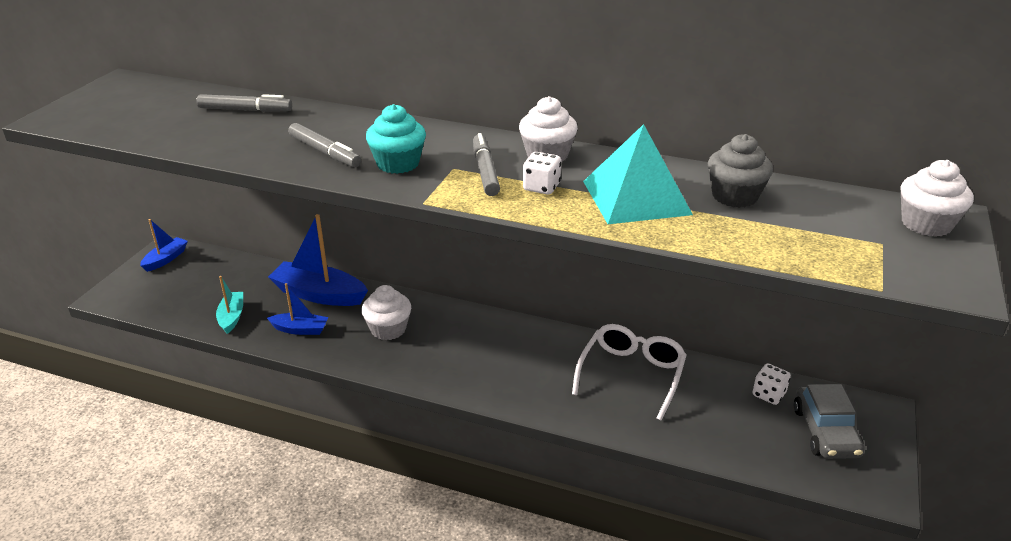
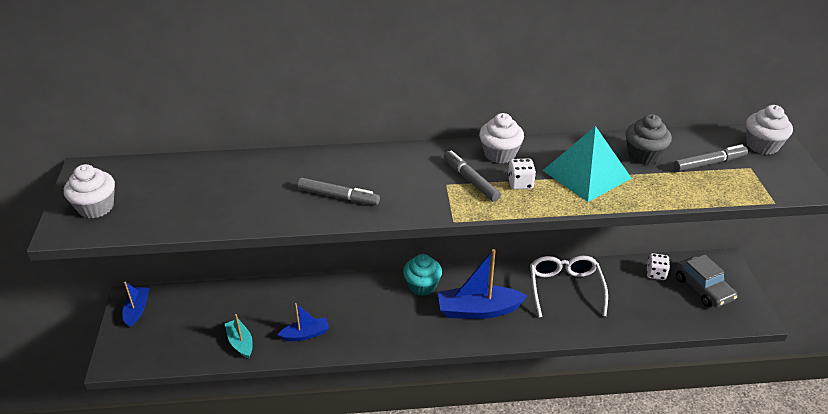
camera: 25 degrees left, 5 degrees up
(245, 110) = (232, 173): grey marker -> grey marker (709, 163)
(319, 294) = (296, 299): blue boat -> blue boat (478, 310)
(388, 329) = (373, 311): white cupcake -> white cupcake (96, 207)
(398, 163) = (403, 191): turquoise cupcake -> turquoise cupcake (422, 286)

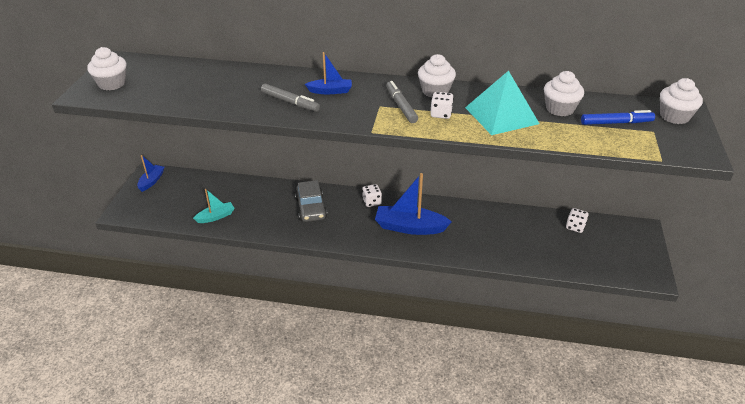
camera: 15 degrees right, 0 degrees up
(240, 343) = (216, 217): turquoise boat -> turquoise boat turned 75 degrees clockwise
(305, 334) = (266, 220): blue boat -> blue boat (330, 91)
(422, 286) = (371, 202): turquoise cupcake -> white dice
(565, 289) = (489, 224): white glasses -> none
(644, 155) = (560, 109): grey cupcake -> white cupcake
(703, 288) = (613, 245): grey car -> grey car (311, 208)
(709, 163) = (616, 123): grey marker -> blue marker

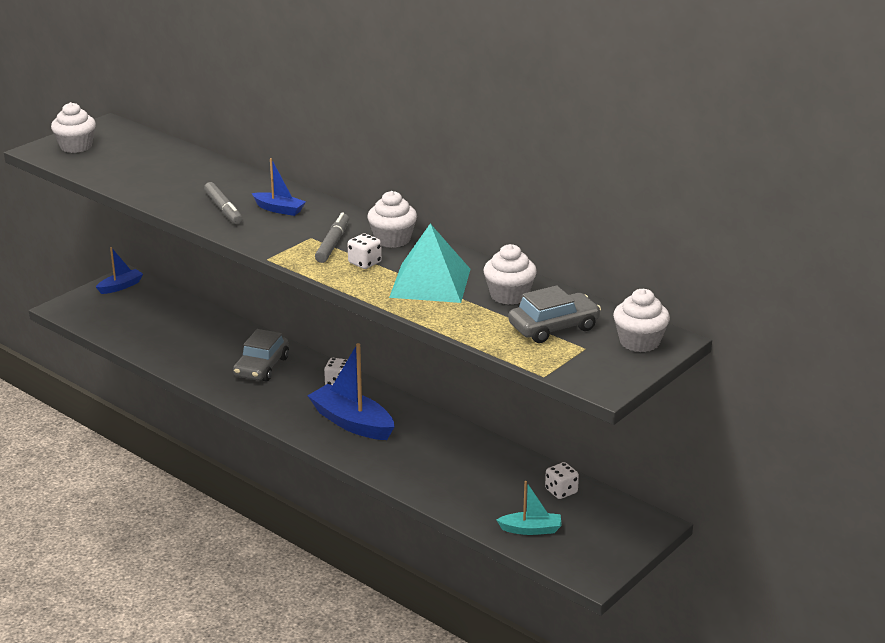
camera: 30 degrees right, 10 degrees down
(216, 217) = (151, 342): turquoise boat -> turquoise boat (531, 529)
(616, 123) = (554, 327): blue marker -> grey car

